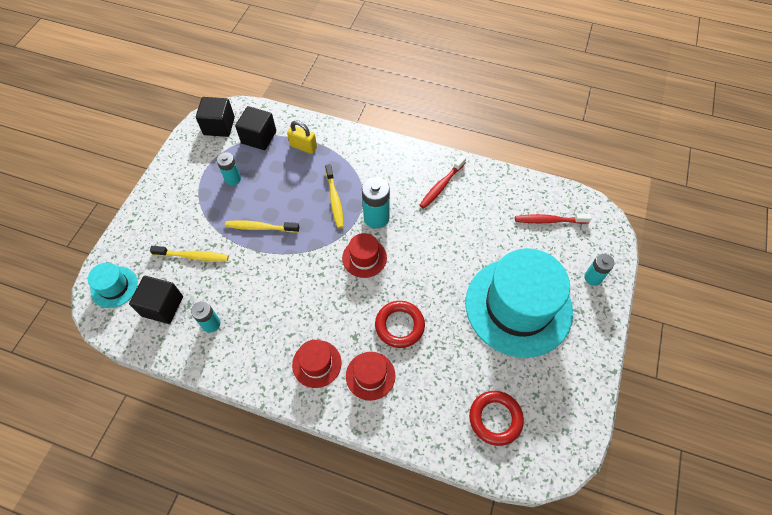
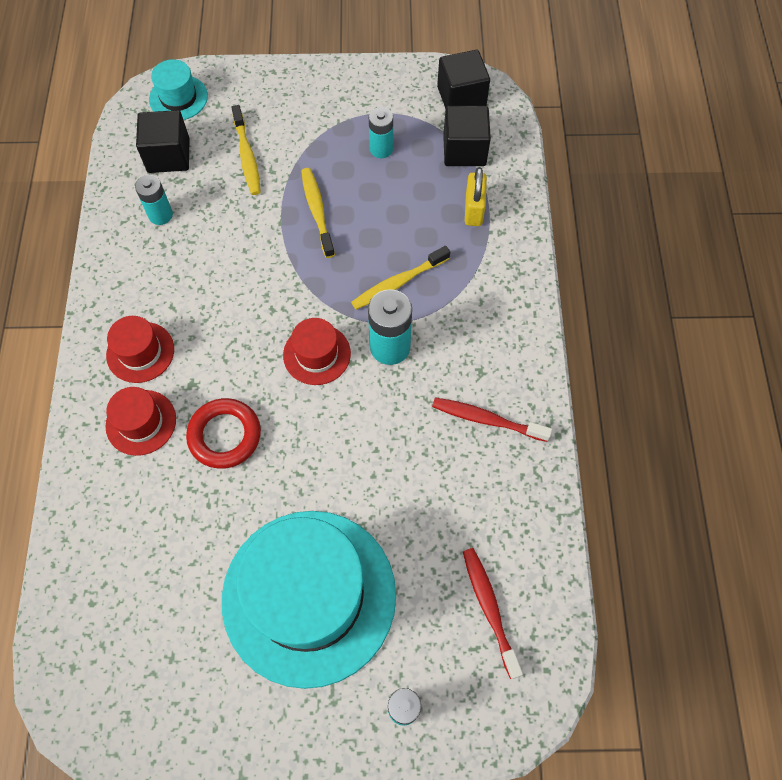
camera: 70 degrees right, 5 degrees up
(495, 418) = (120, 607): red ring -> none

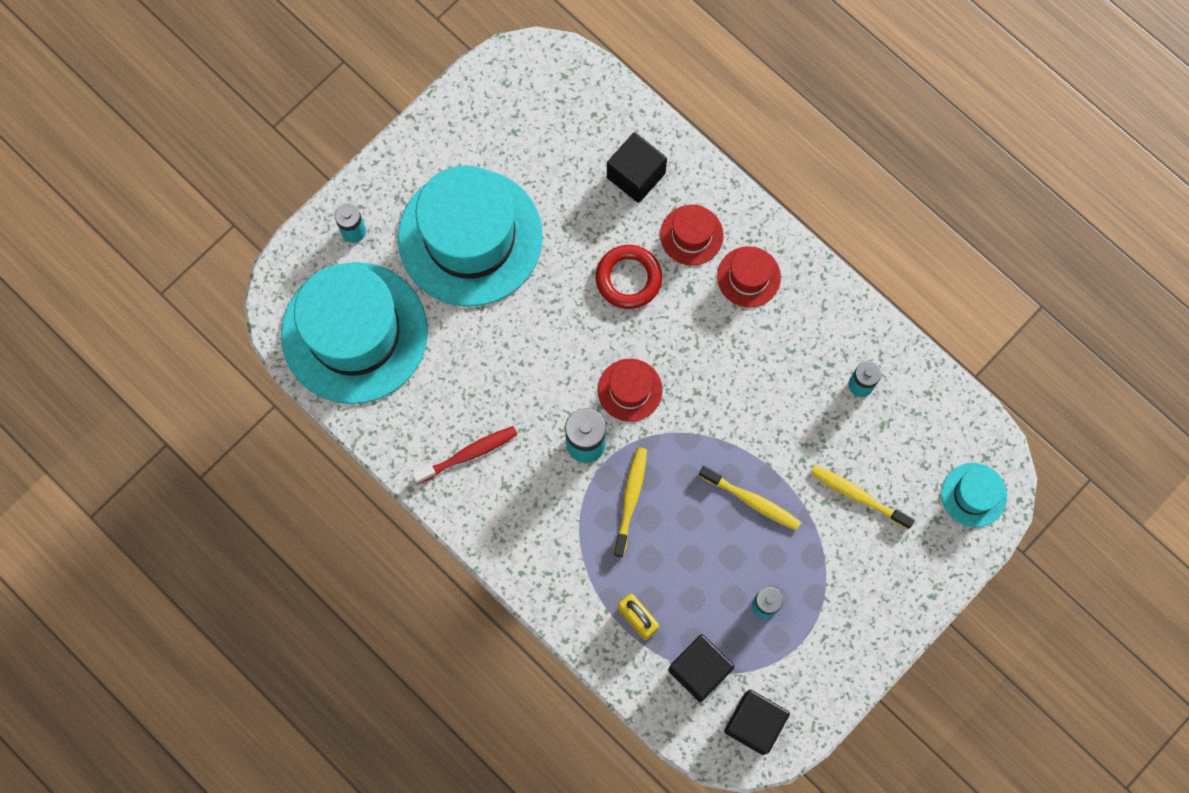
camera: 135 degrees right, 10 degrees up
(168, 156) = (916, 437): black cube -> black cube (636, 175)
(489, 608) = (354, 333): red toothbrush -> turquoise hat

